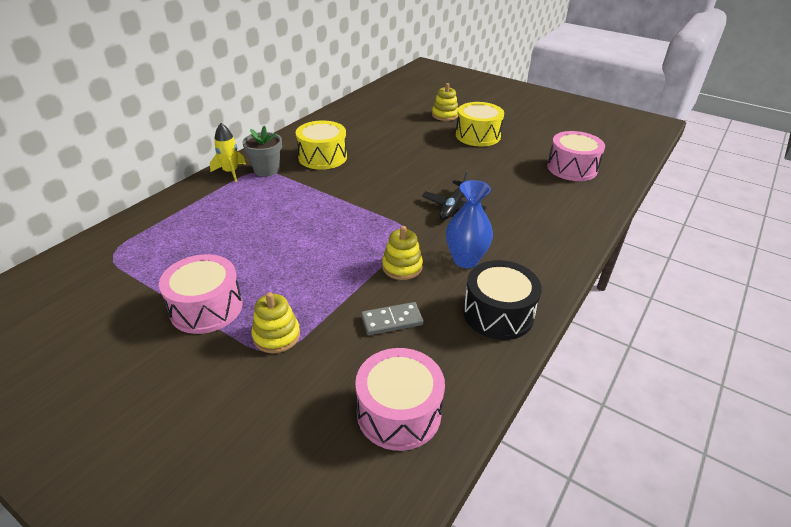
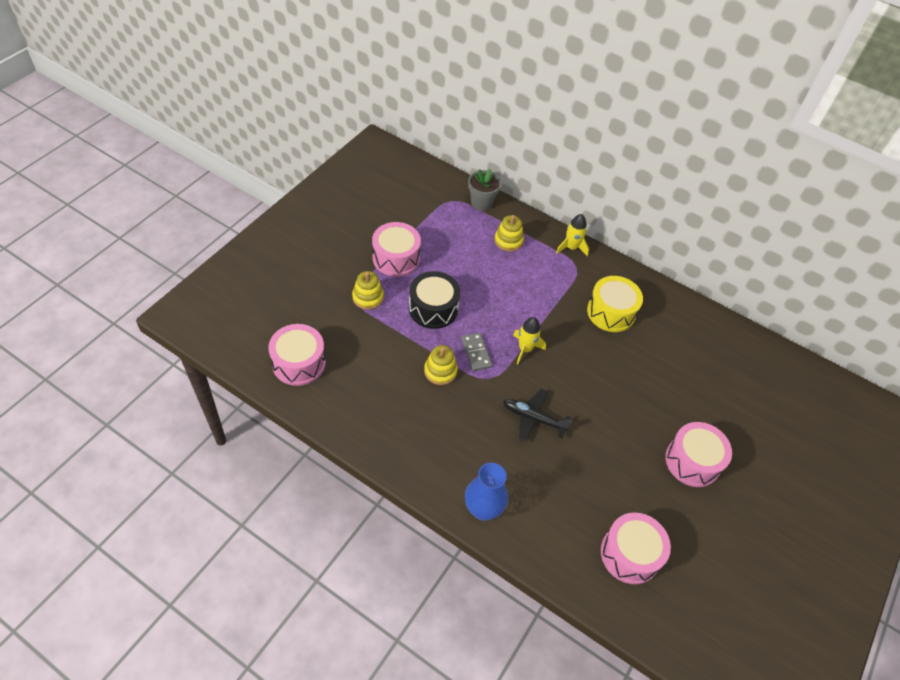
camera: 85 degrees right, 15 degrees up
(266, 170) = (579, 272): grey flower pot -> grey flower pot (481, 202)
(368, 207) = (525, 349): none -> yellow rocket
(392, 321) = (379, 362): grey domino -> grey domino (476, 353)
(445, 115) = (740, 431): yellow stacking toy -> yellow stacking toy (508, 241)
(465, 260) = (450, 418): blue vase -> blue vase (483, 509)
(477, 135) = (692, 461): yellow drum -> pink drum
(498, 313) = (384, 433): black drum -> black drum (433, 308)

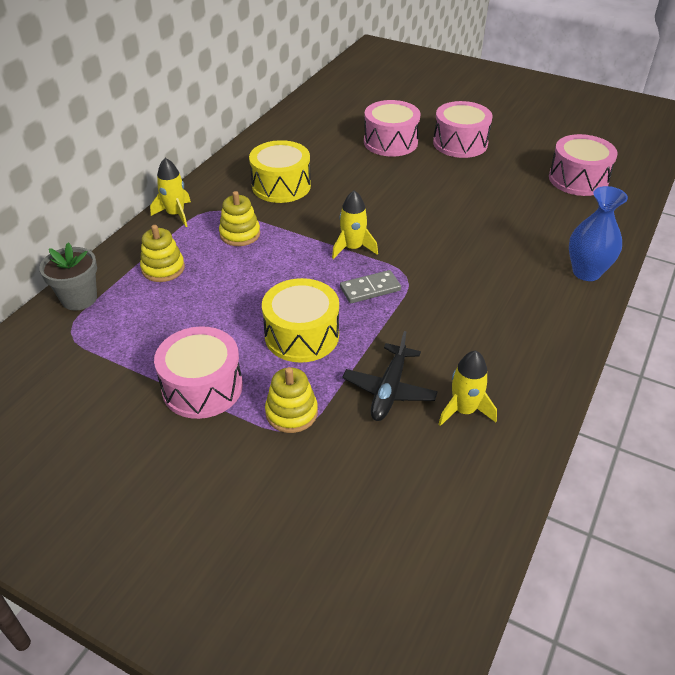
camera: 90 degrees left, 10 degrees down
(299, 363) = (446, 484): pink drum -> pink drum (390, 142)
(351, 385) = (464, 410): none -> yellow rocket
(433, 308) = (302, 335): black drum -> yellow drum
(440, 371) = (410, 319): yellow stacking toy -> yellow stacking toy (240, 234)
(533, 418) = (451, 239): black plane -> black plane (389, 390)

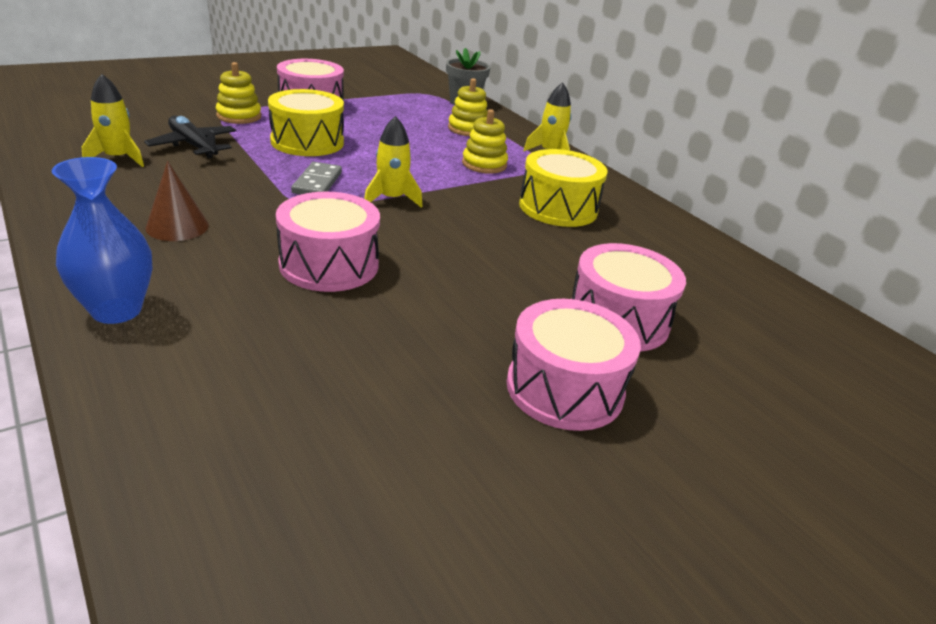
camera: 115 degrees right, 10 degrees down
(502, 308) = (177, 226): none -> brown cone
(578, 179) = (305, 465): pink drum -> pink drum (329, 264)

